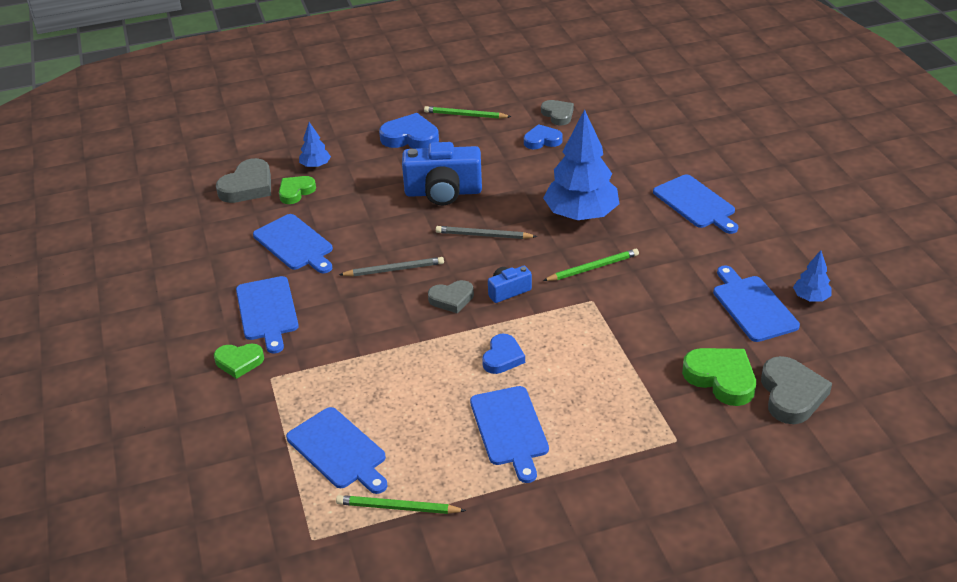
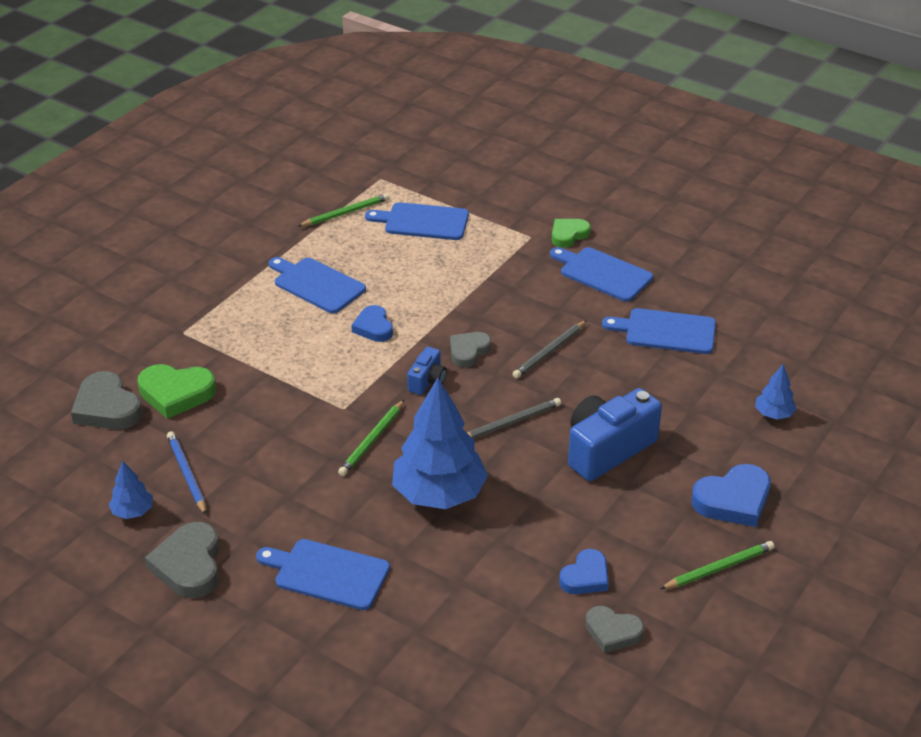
camera: 140 degrees right, 0 degrees up
(248, 186) = (797, 360): grey heart -> grey heart (189, 565)
(296, 192) = (745, 377): green heart -> none
(753, 306) = (186, 474): blue cutting board -> blue pencil

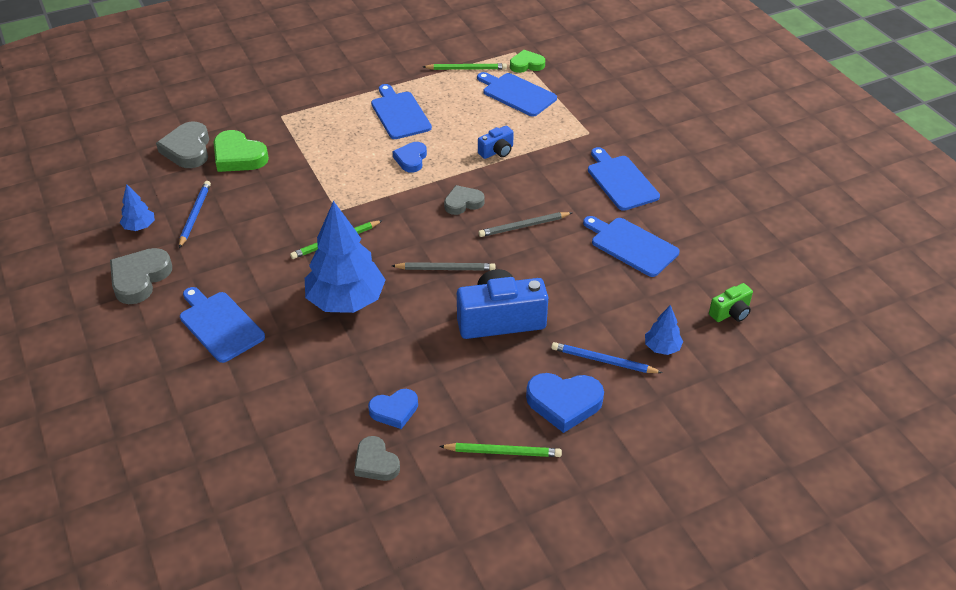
camera: 30 degrees right, 5 degrees up
(427, 381) = (413, 213): blue camera -> blue camera (497, 151)
(568, 235) = (620, 141): green heart -> green heart (526, 65)
(734, 448) = (603, 361): none -> blue pencil
(804, 358) = (731, 312): none -> green camera

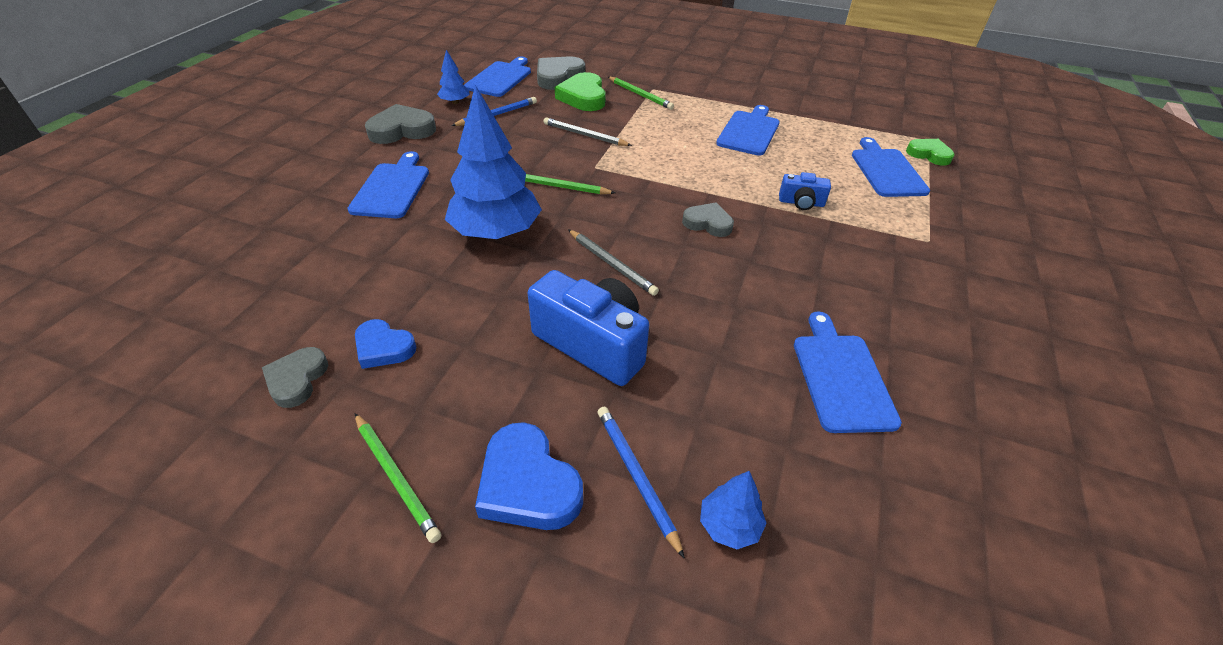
camera: 45 degrees right, 0 degrees up
(411, 159) = (710, 166): blue heart -> none
(466, 69) = (859, 130): green pencil -> green pencil (640, 95)
(524, 226) = (739, 278): grey pencil -> grey pencil (584, 135)
(621, 181) = (912, 305): blue cutting board -> blue cutting board (500, 78)
(731, 312) = (889, 565): green camera -> none

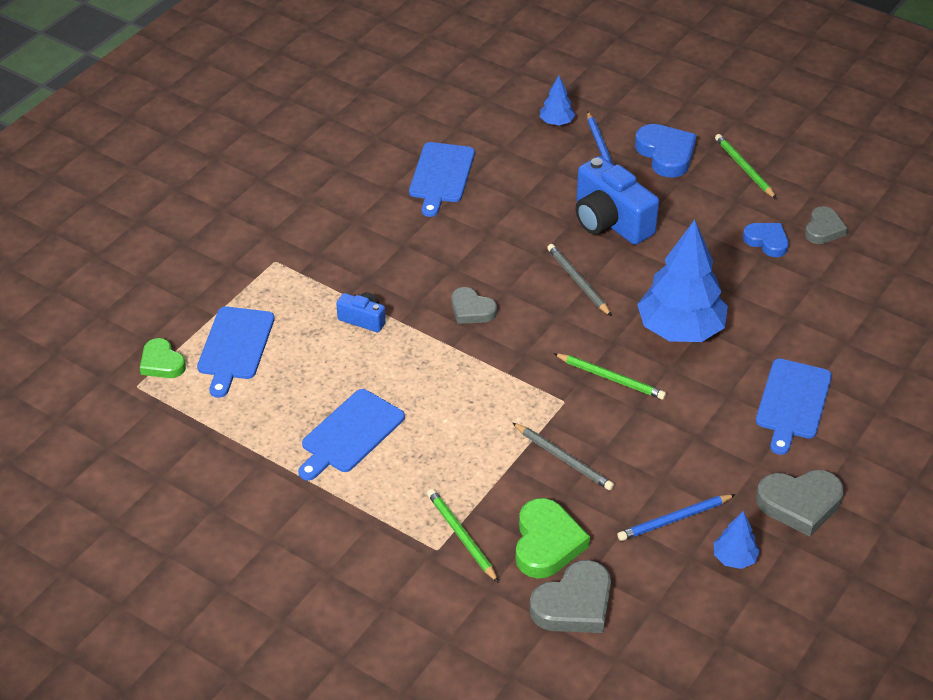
camera: 165 degrees left, 0 degrees up
(500, 78) = (667, 615): blue cutting board -> none

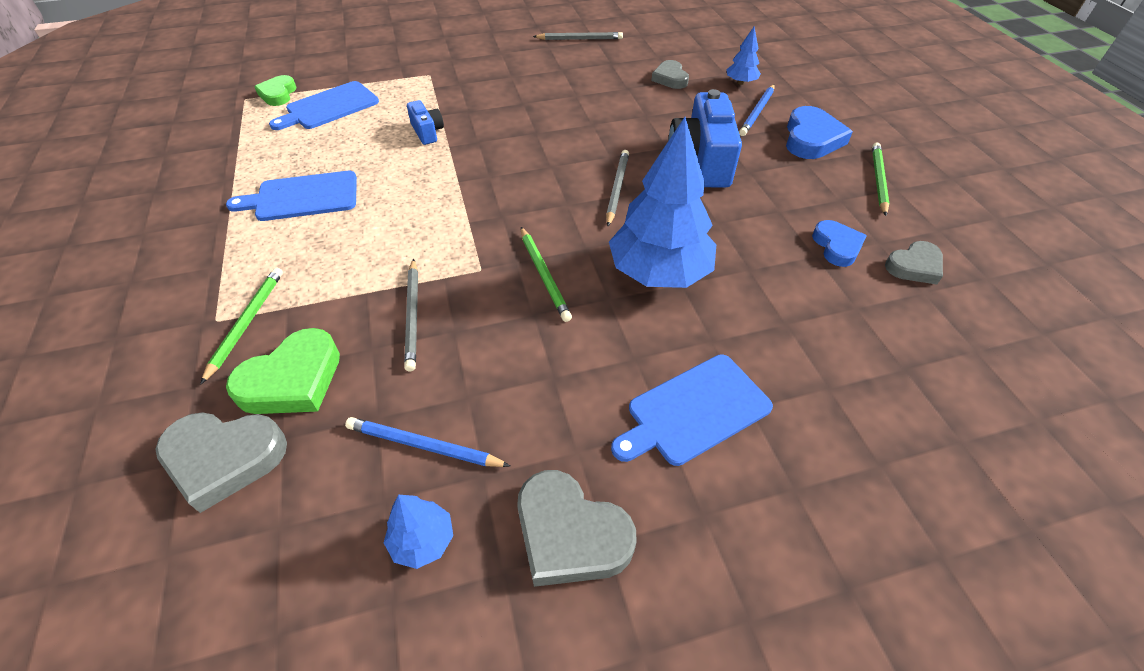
camera: 40 degrees right, 5 degrees up
(359, 143) = (580, 39): none -> grey pencil
(441, 175) = (608, 77): blue cutting board -> none
(471, 310) = (508, 165): grey heart -> grey heart (670, 78)

